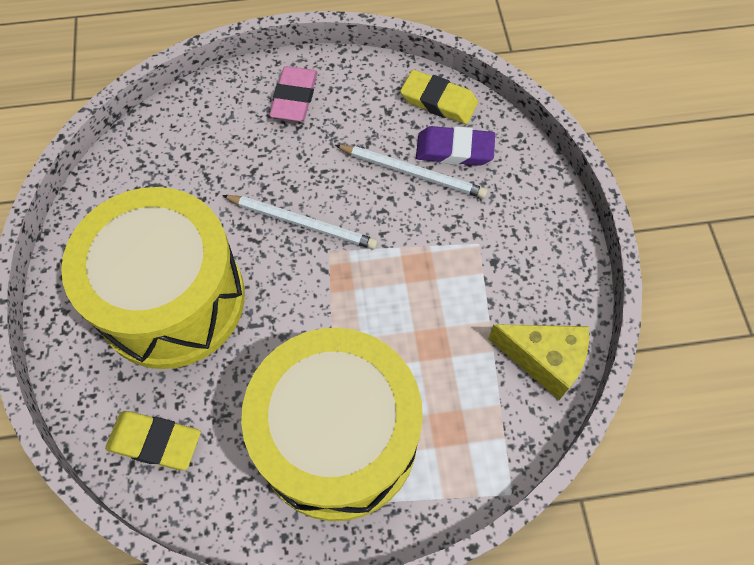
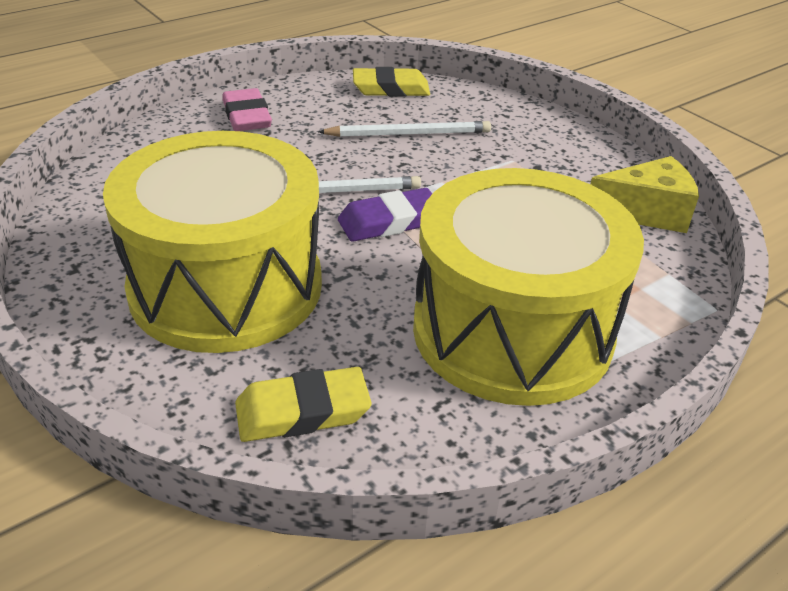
camera: 30 degrees left, 25 degrees down
(454, 150) = (433, 112): purple eraser -> purple eraser (389, 221)

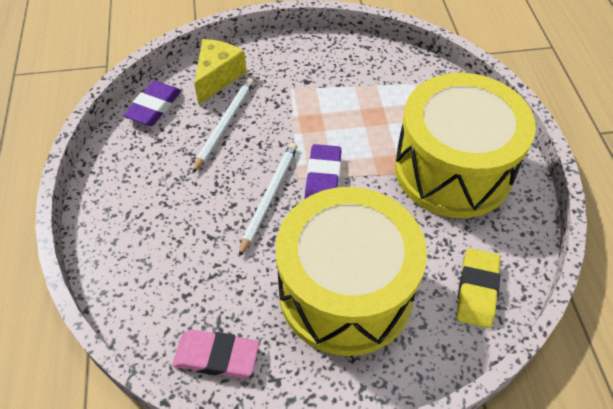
camera: 60 degrees left, 15 degrees up
(247, 116) = (130, 208): pink eraser -> pink eraser (216, 356)
(391, 88) = (154, 107): yellow eraser -> purple eraser
(646, 212) = (381, 61): yellow cheese -> yellow cheese (218, 77)

